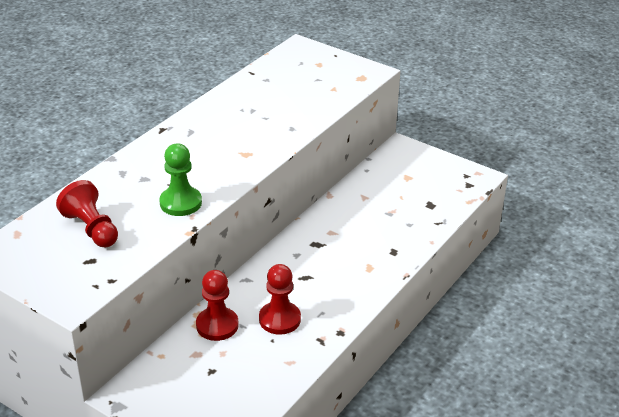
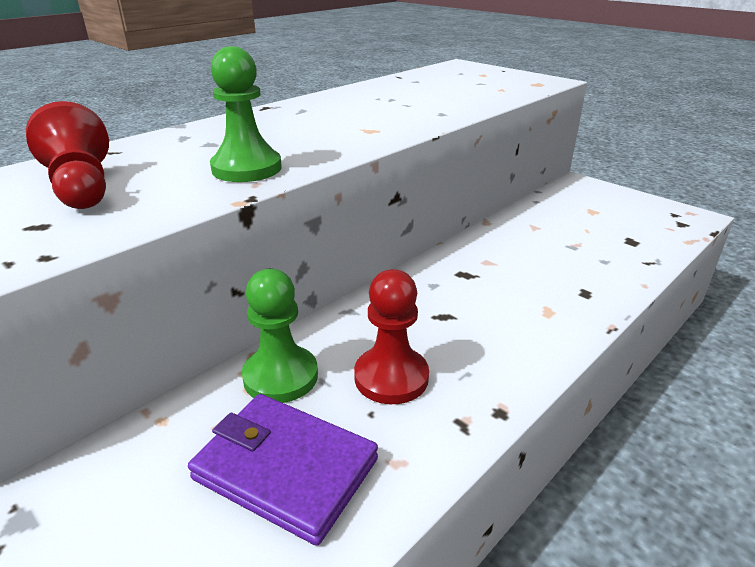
camera: 10 degrees right, 5 degrees down
(217, 325) = (280, 376): red pawn -> green pawn
(235, 371) = (285, 469): none -> purple wallet

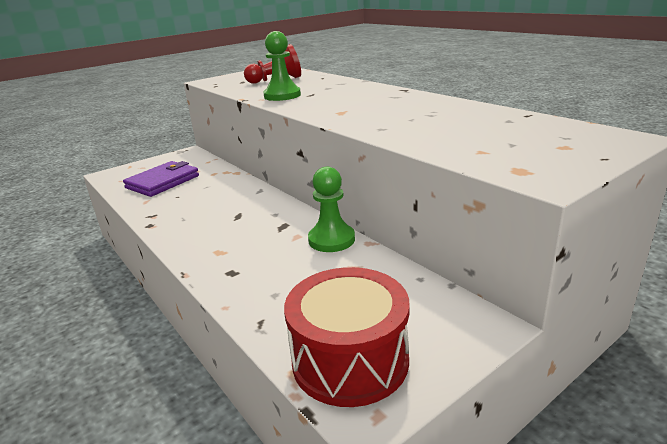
camera: 100 degrees right, 5 degrees down
(280, 376) = (216, 178): green pawn -> green pawn (331, 240)
(391, 377) = (196, 200): red pawn -> none
(655, 222) = (350, 360): none -> red drum

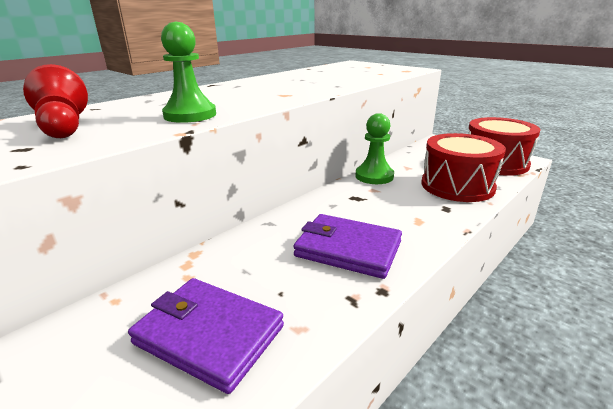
camera: 100 degrees left, 0 degrees up
(202, 216) = (347, 249): none -> purple wallet
(279, 293) = (457, 186): none -> red drum

